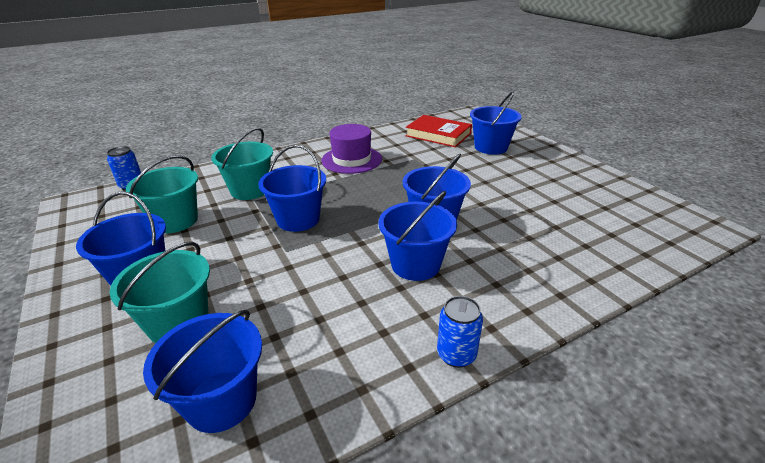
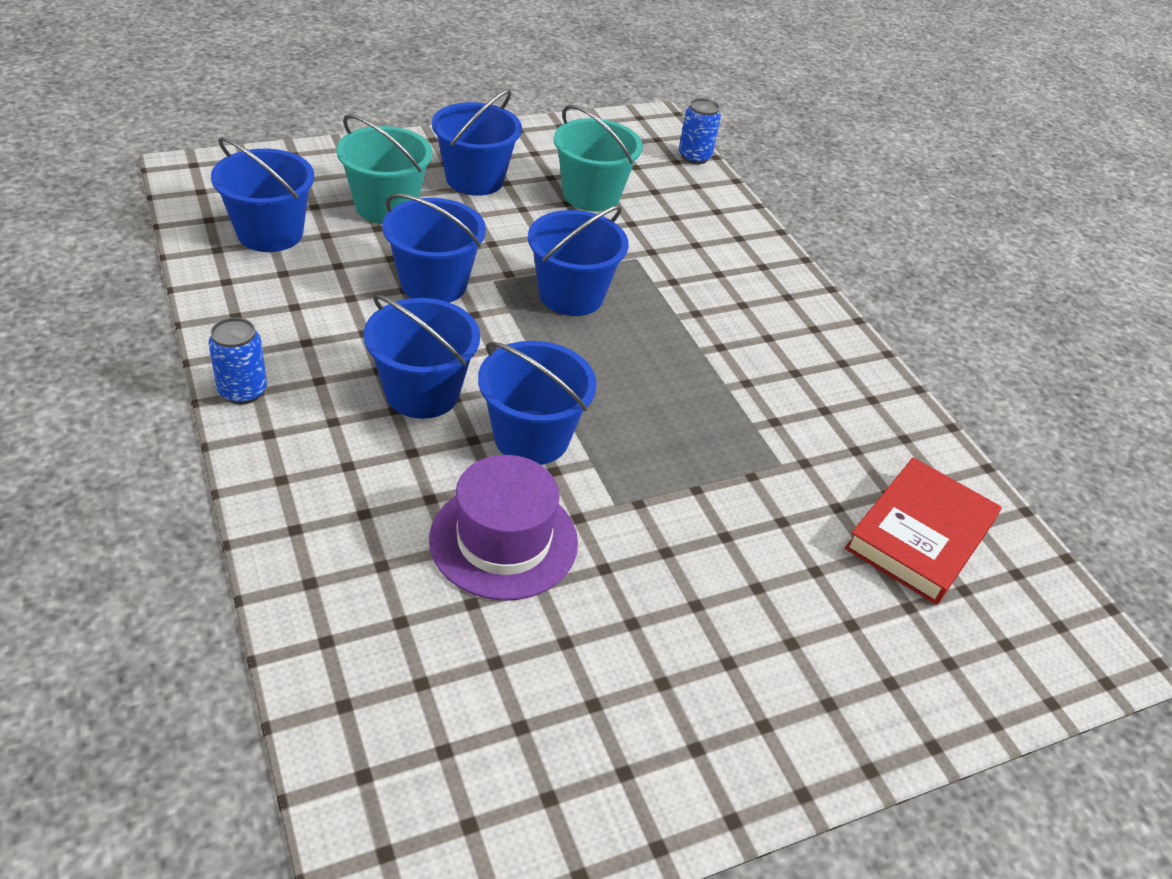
camera: 90 degrees right, 10 degrees up
(250, 190) = (668, 254): turquoise bucket -> none
(351, 160) = (777, 374): purple hat -> purple hat (504, 540)
(491, 147) = (846, 619): blue bucket -> blue bucket (434, 284)

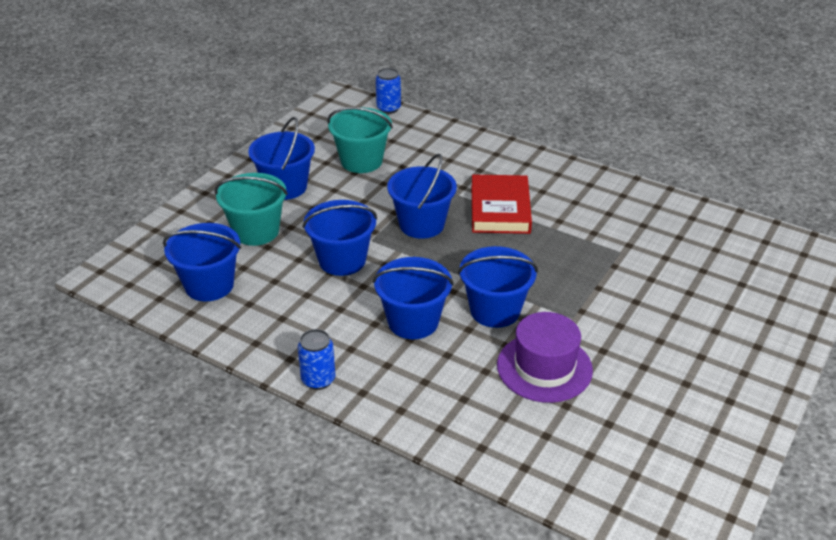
camera: 30 degrees left, 5 degrees down
(919, 535) = (712, 249): red book -> red book (500, 209)

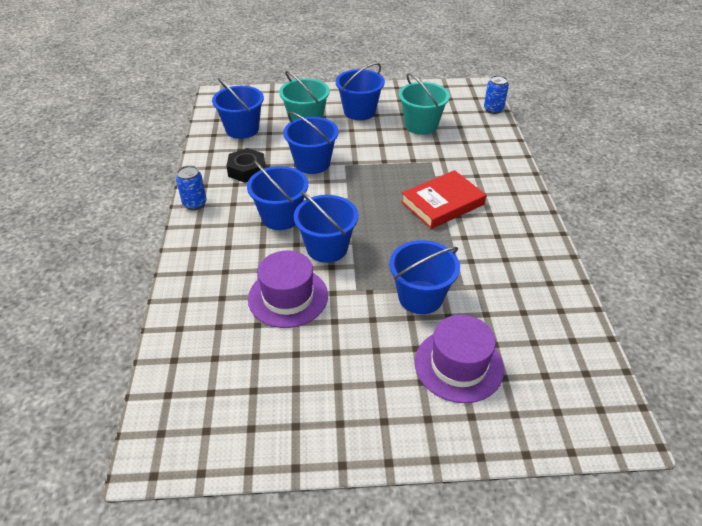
camera: 55 degrees right, 5 degrees up
(298, 314) = (247, 170): none -> black nut
(421, 224) = (384, 177): blue bucket -> blue bucket (420, 297)
(712, 301) = (458, 365): none -> purple hat

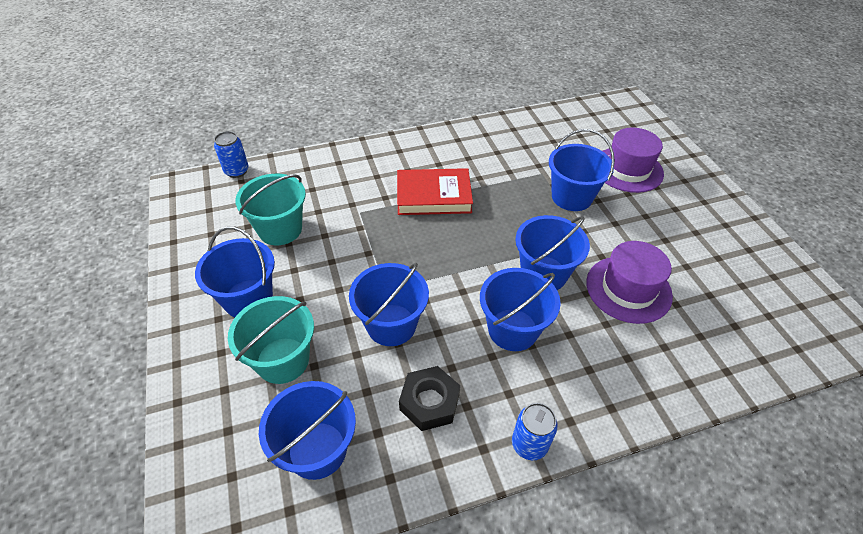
camera: 105 degrees left, 5 degrees up
(442, 203) = (433, 196): red book -> red book turned 45 degrees counterclockwise

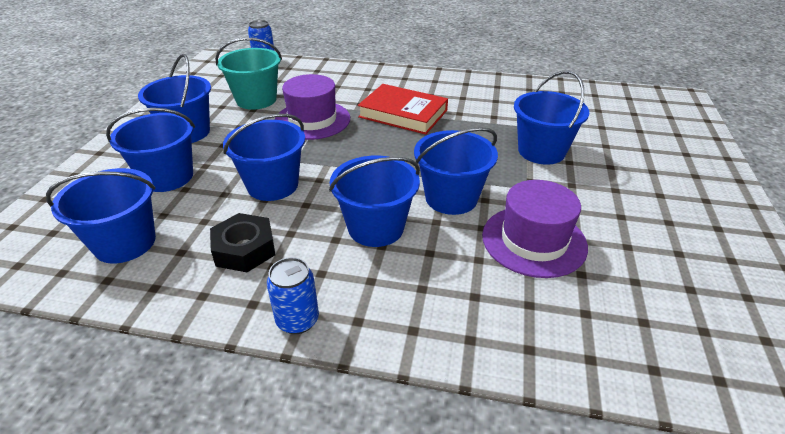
camera: 30 degrees right, 10 degrees down
(283, 360) = (167, 177): turquoise bucket -> blue bucket
(627, 169) = (629, 148): purple hat -> purple hat (312, 120)

